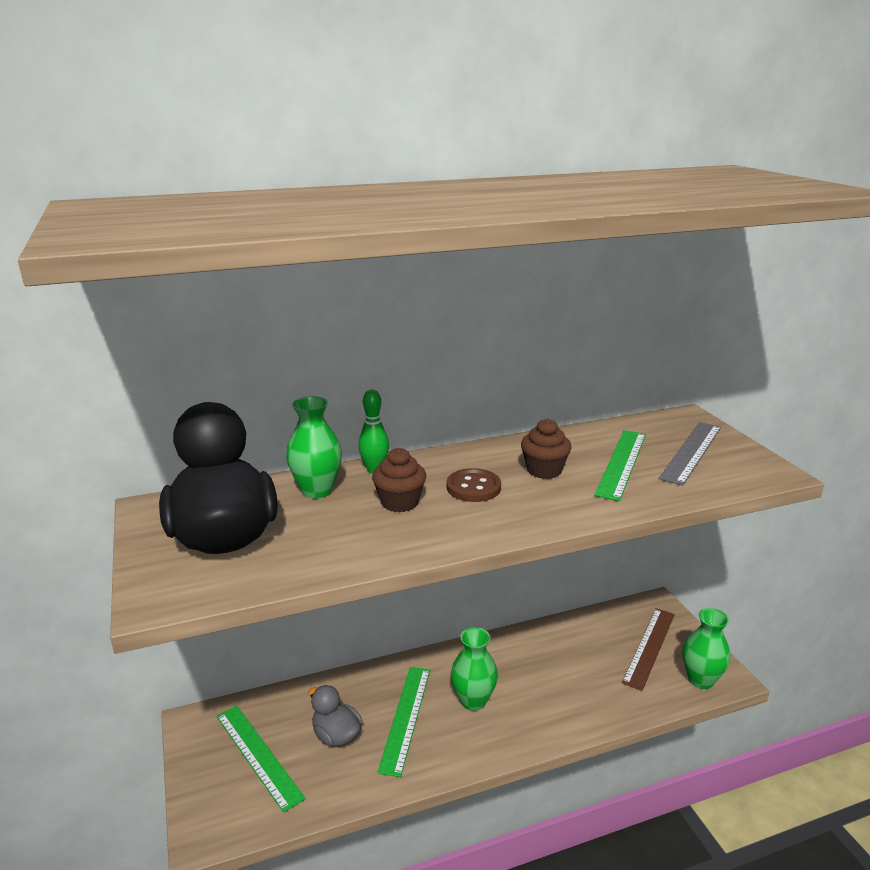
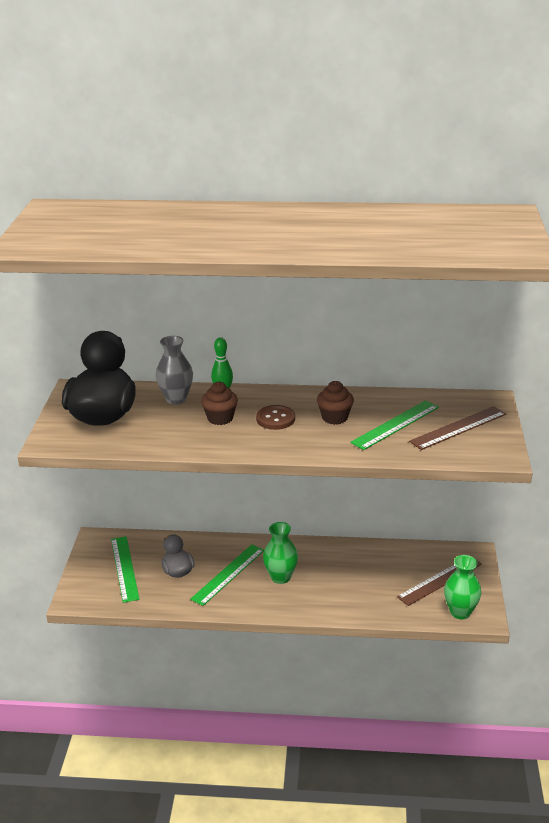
camera: 25 degrees right, 5 degrees up
(317, 490) = (176, 399): green vase -> grey vase
(691, 452) = (458, 427): grey ruler -> brown ruler

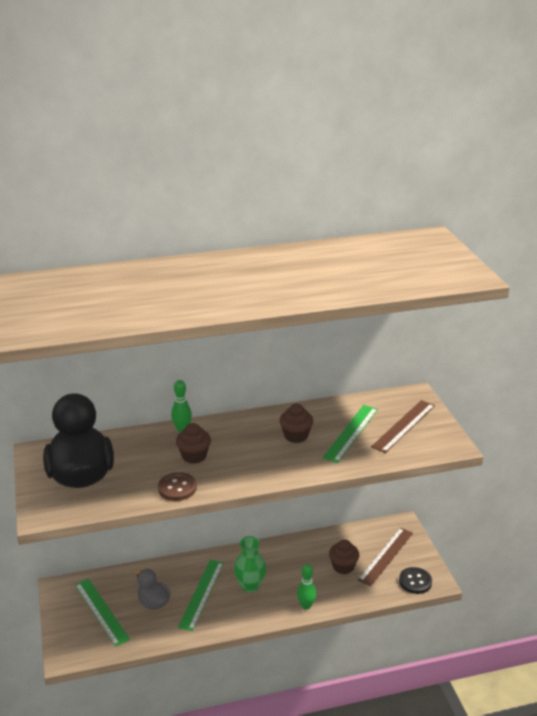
camera: 20 degrees left, 0 degrees up
(176, 399) = (142, 444): grey vase -> none
(275, 419) = (244, 447): brown button -> brown button (177, 488)
(329, 609) = (306, 606): none -> green bowling pin
(387, 580) = (343, 566): none -> brown cupcake
(460, 612) = (415, 581): green vase -> black button

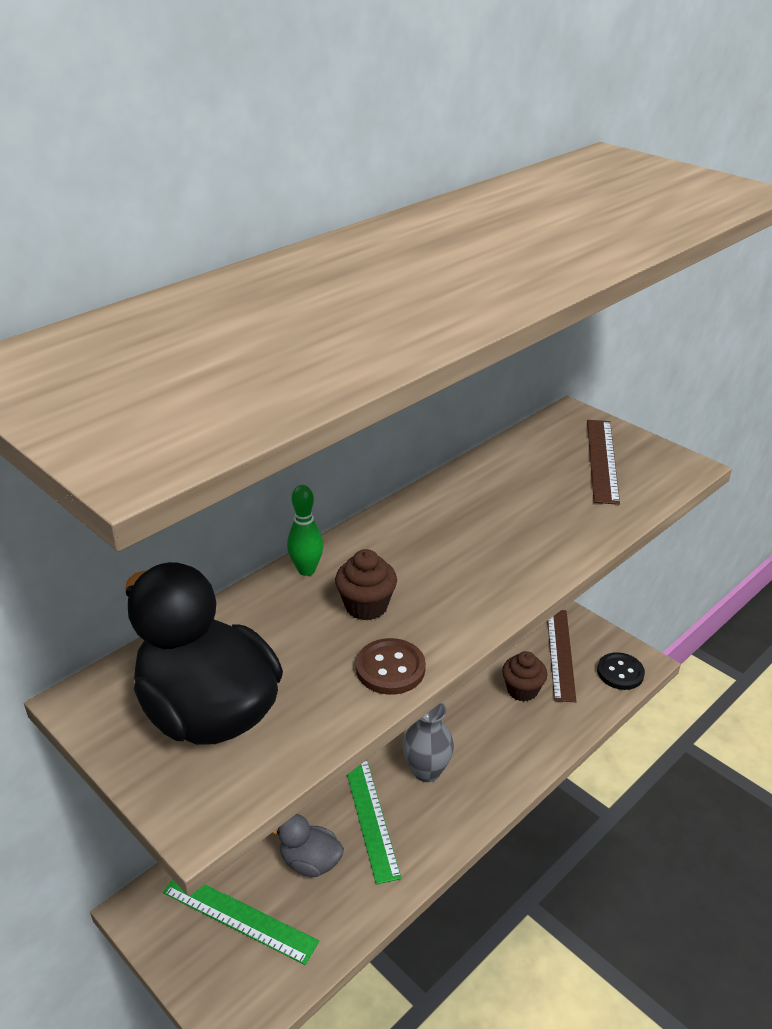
camera: 30 degrees left, 5 degrees up
(250, 585) = (426, 771): green vase -> grey vase
(296, 436) = (481, 521): brown cupcake -> none
(306, 606) = (521, 766): green bowling pin -> none
(351, 433) = (548, 492): green ruler -> none

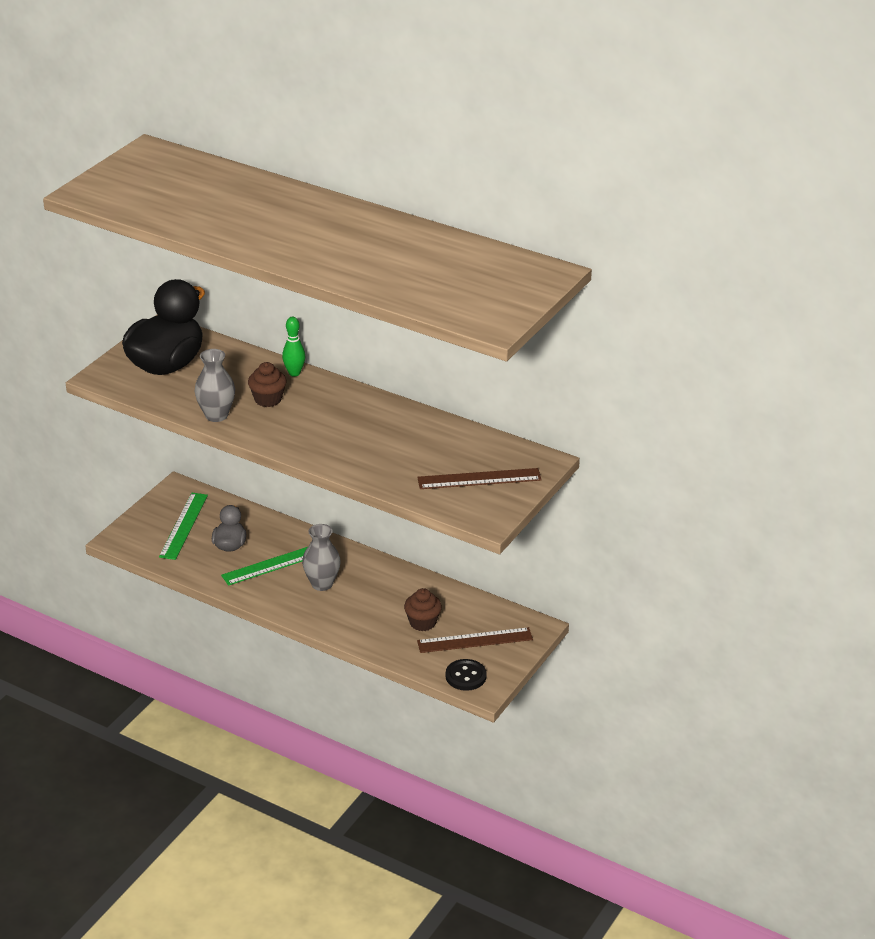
camera: 75 degrees right, 0 degrees up
(390, 668) = (216, 415): brown button -> grey vase

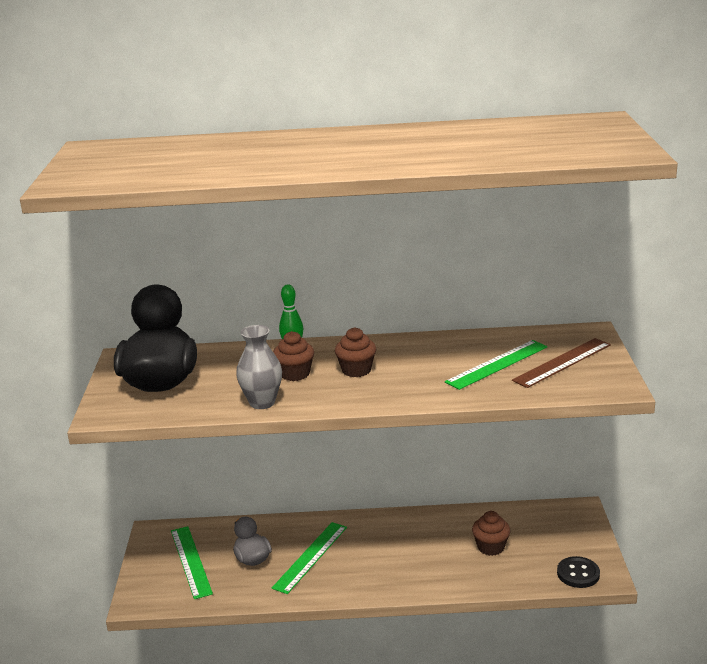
camera: 30 degrees left, 10 degrees down
(316, 416) = (356, 370): none -> brown cupcake
(322, 584) = (370, 554): grey vase -> none
(427, 458) = (497, 364): none -> green ruler
(475, 640) = (548, 542): brown ruler -> none

